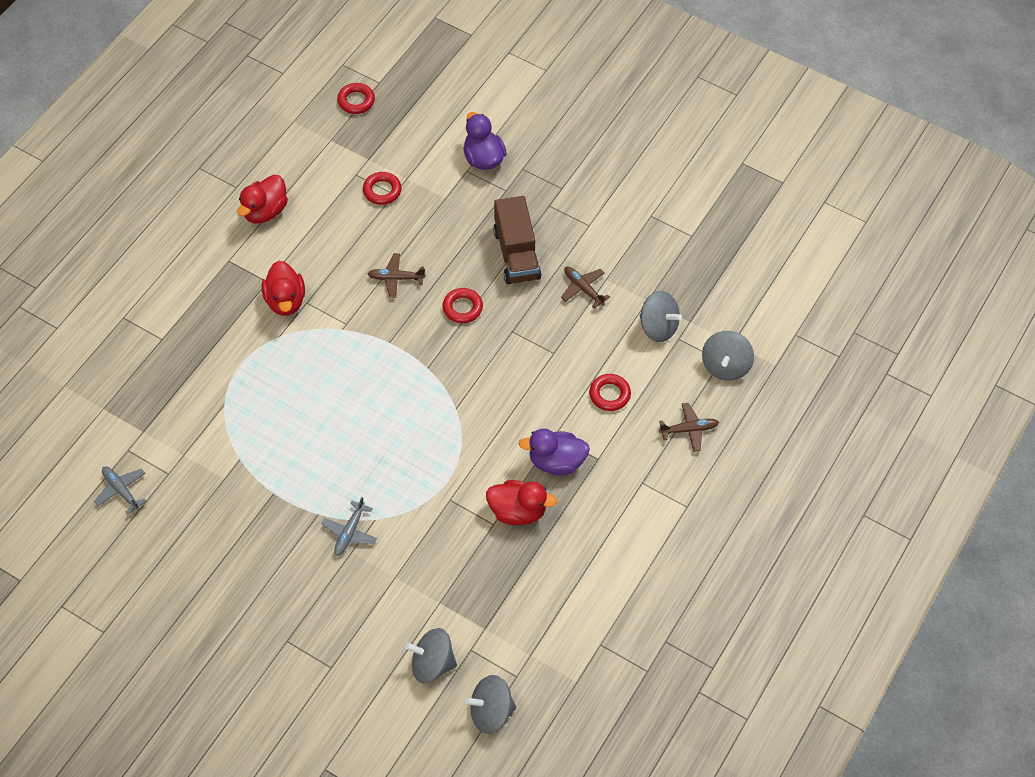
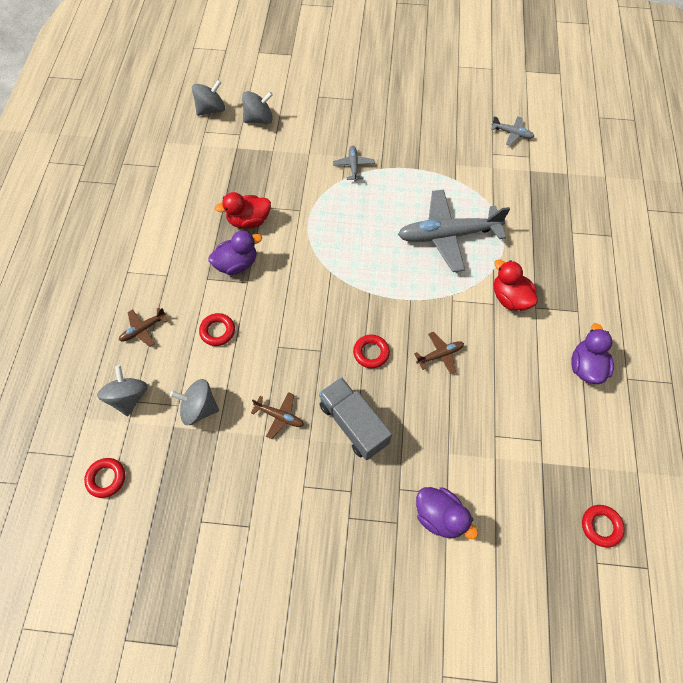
camera: 155 degrees right, 5 degrees up
(265, 211) = (586, 366): red duck -> purple duck
(299, 394) = (448, 235): none -> grey plane
(382, 191) = (507, 434): red ring -> red ring (106, 478)
(516, 254) = (353, 424): brown truck -> grey truck

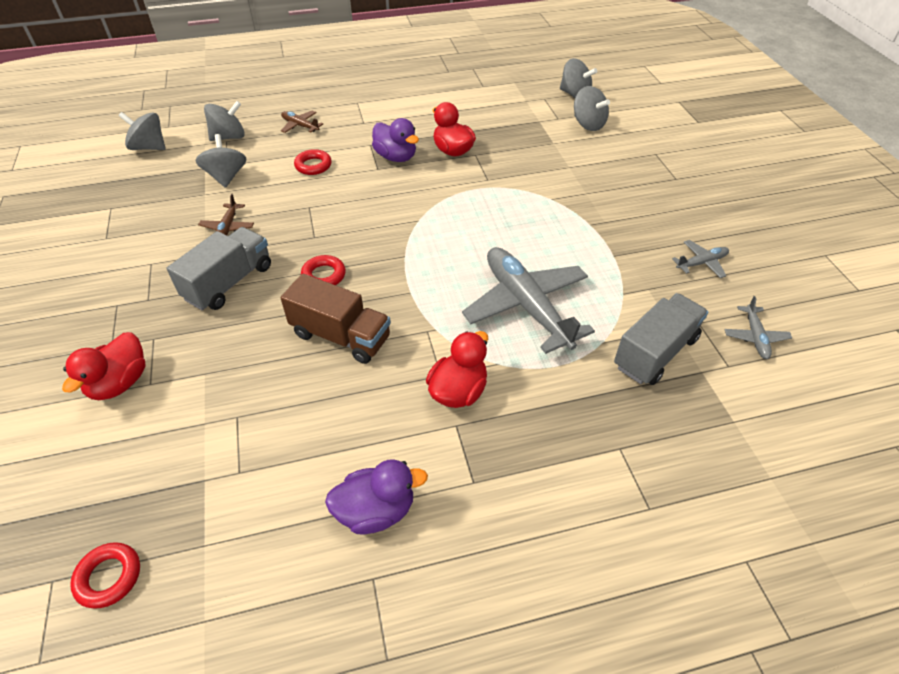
camera: 70 degrees right, 15 degrees down
(106, 478) = (149, 147): red ring -> grey spinning top
(353, 166) = (576, 202): grey plane -> grey plane (701, 263)
(440, 355) = (341, 336): brown plane -> brown truck
(440, 516) = (120, 383): purple duck -> red duck
(509, 185) = (655, 352): none -> grey truck

